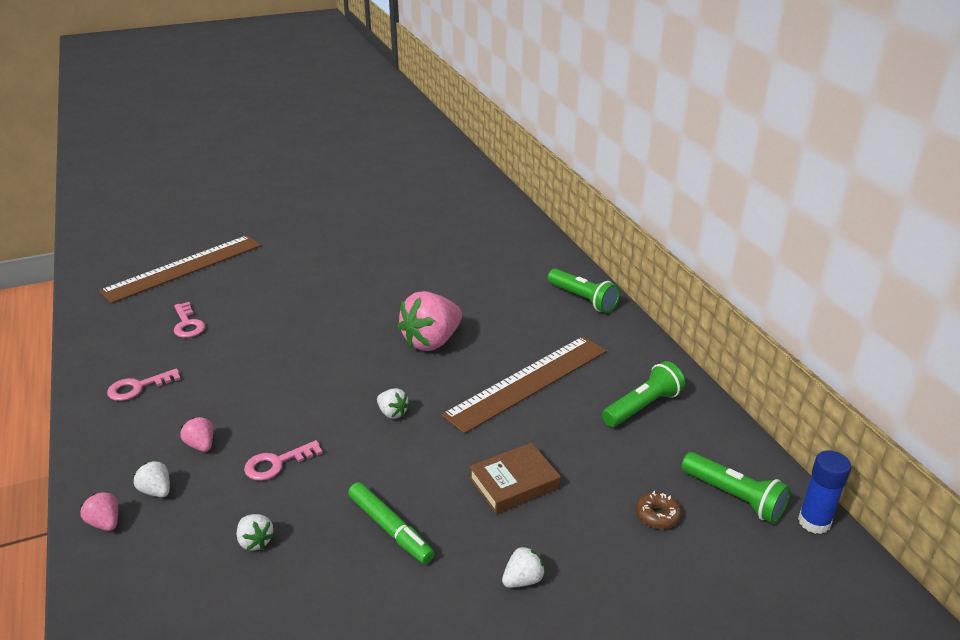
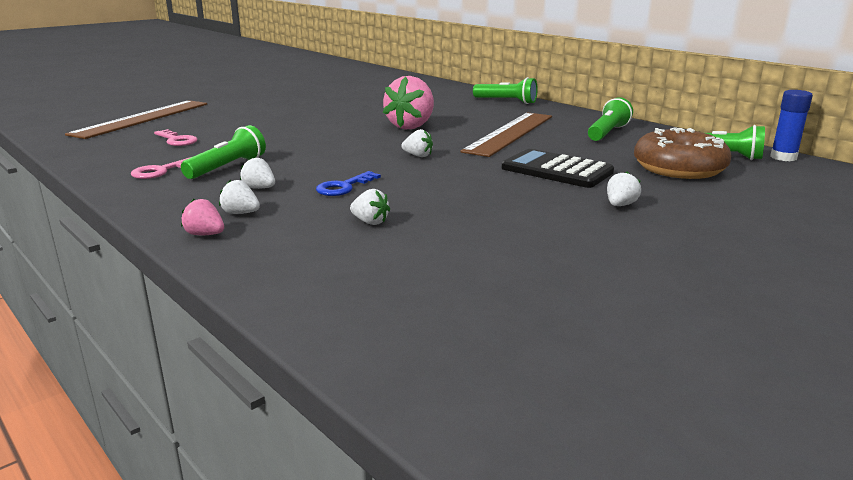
camera: 20 degrees left, 10 degrees down
(198, 394) = (227, 167): none -> green flashlight
(201, 445) = (259, 188): pink strawberry -> white strawberry
(276, 463) = (343, 187): pink key -> blue key
(390, 528) = (483, 200): green marker -> none
(514, 483) = (556, 170): brown book -> black calculator
(657, 515) = (679, 168): brown donut -> brown donut, size x2.46

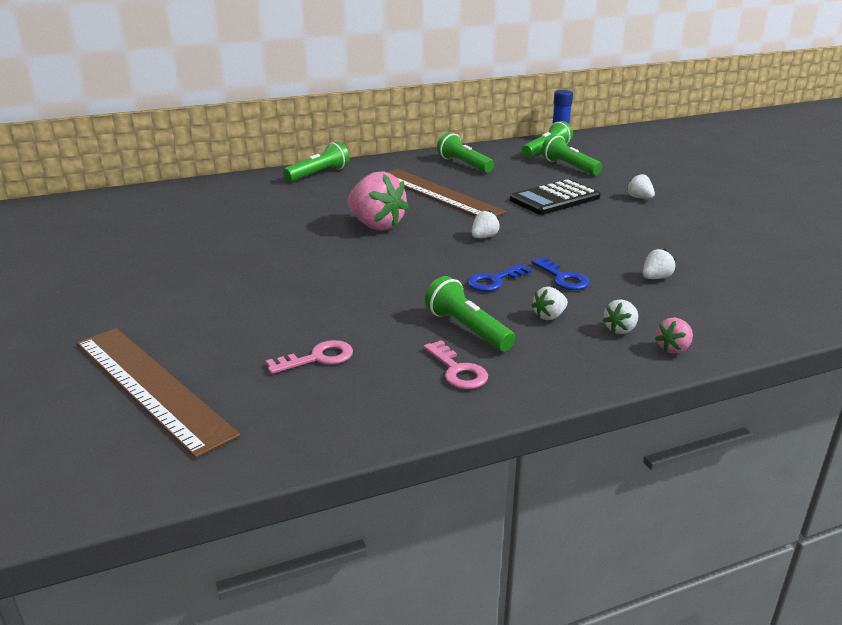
camera: 70 degrees left, 5 degrees up
(322, 167) = (494, 281): none -> blue key
(679, 168) = (569, 167): brown donut -> green flashlight

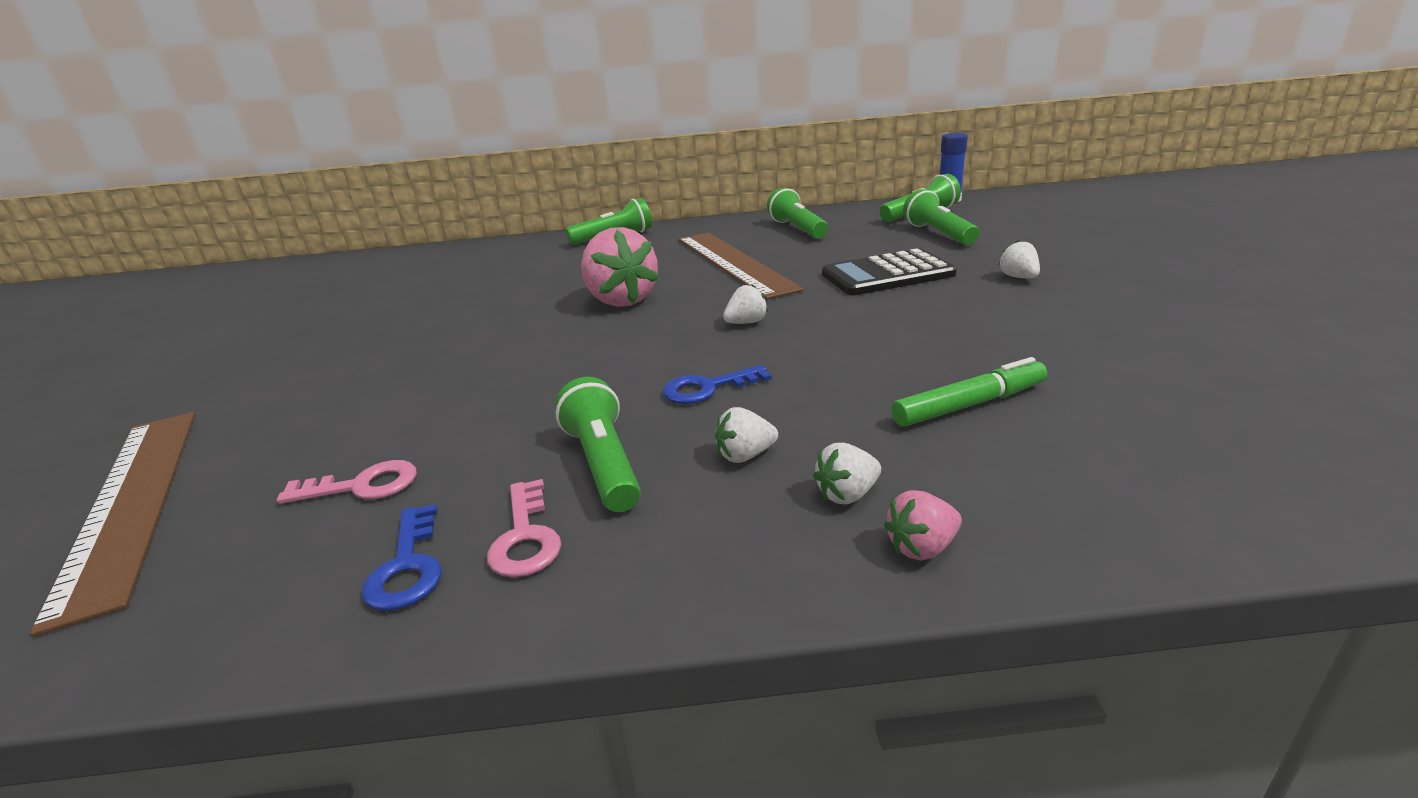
camera: 20 degrees right, 0 degrees up
(563, 278) = (814, 392): blue key -> blue key (407, 567)
(656, 278) = (969, 405): white strawberry -> green marker

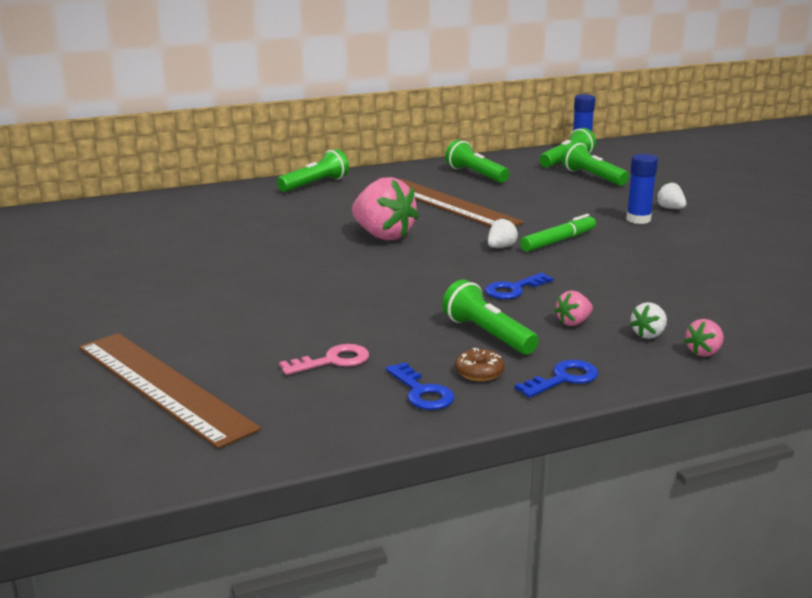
camera: 20 degrees left, 5 degrees down
(525, 537) = (479, 372): pink key -> brown donut
(638, 573) = (563, 379): none -> blue key
(745, 455) = (573, 322): white strawberry -> pink strawberry
(887, 275) = (577, 209): black calculator -> none
(962, 291) = (638, 219): none -> blue glue stick
(969, 405) = (686, 286): green marker -> green marker (558, 241)

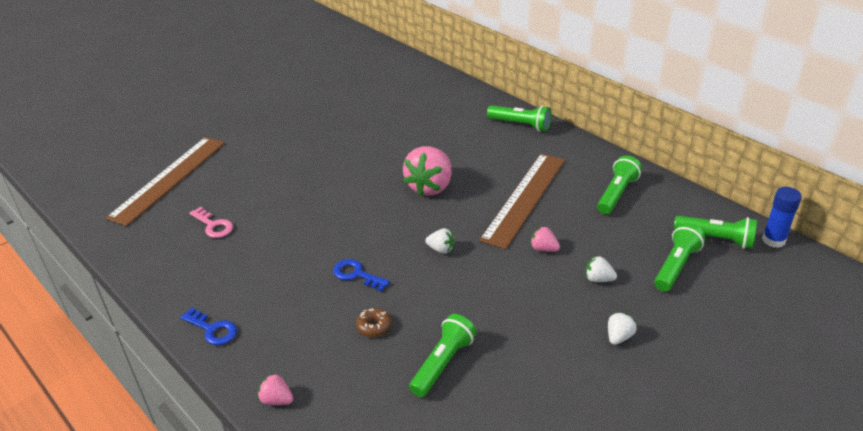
camera: 70 degrees right, 15 degrees up
(422, 392) = (180, 271): blue key -> none
(479, 372) = (213, 289): brown donut -> brown donut (374, 326)
(487, 334) = (272, 279): green flashlight -> green flashlight (443, 363)
(558, 241) = (475, 278): green marker -> none
(573, 322) = (307, 318): pink strawberry -> pink strawberry (544, 249)
(638, 219) = (567, 318): blue glue stick -> none
(648, 335) = (299, 363): white strawberry -> white strawberry (598, 279)

